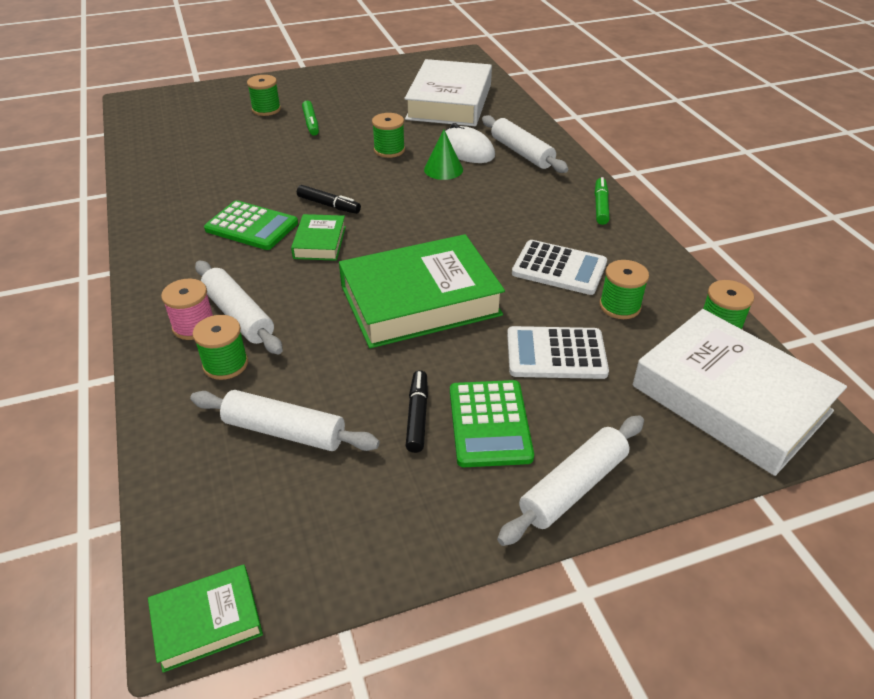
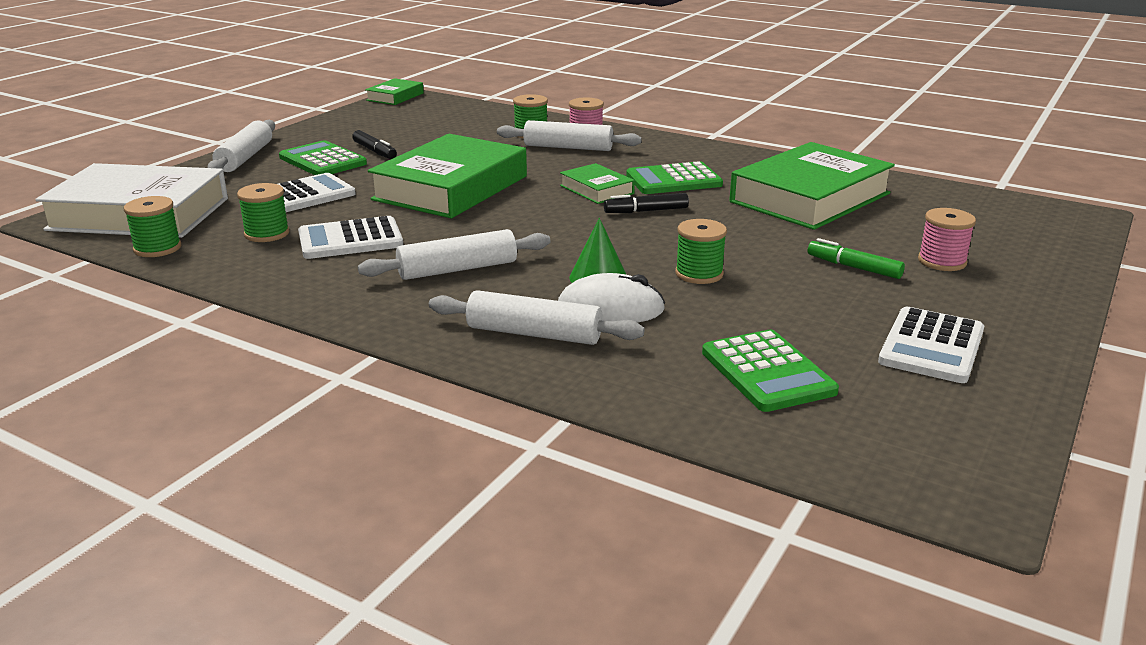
camera: 140 degrees right, 15 degrees down
(215, 170) = (810, 198): none -> green book
(266, 109) = (942, 261): green spool -> pink spool
(284, 431) = (447, 129): white rolling pin -> white rolling pin (457, 269)
(368, 86) = (932, 346): none -> white calculator
(449, 102) = (767, 372): white book -> green calculator
(600, 206) = (354, 306): green marker -> none

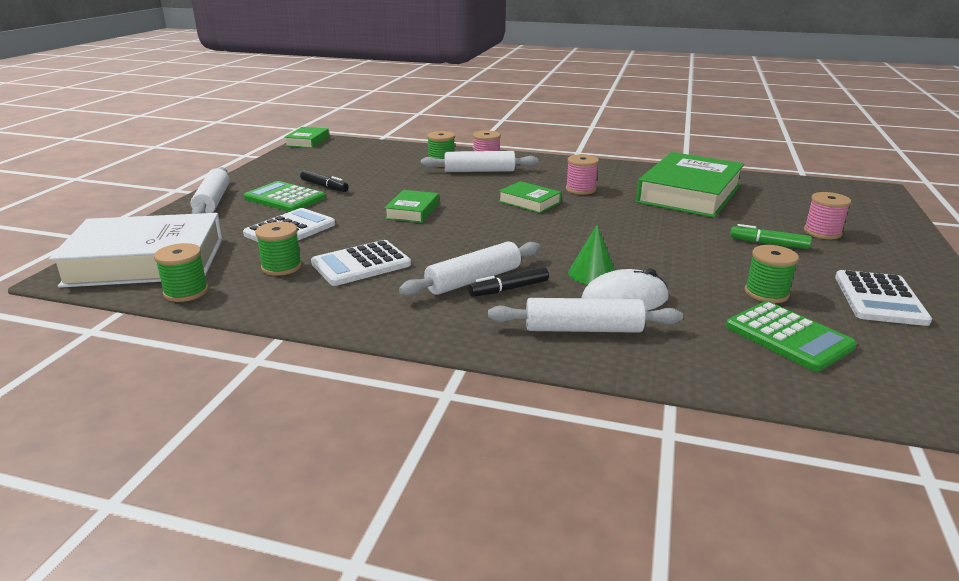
camera: 15 degrees left, 0 degrees up
(451, 188) = (412, 211): green book -> green book, size x0.47
(646, 211) = (581, 215): black marker -> black marker (509, 289)
(673, 180) = (580, 189): green calculator -> pink spool
(699, 274) = (665, 261): green spool -> green spool (766, 293)

